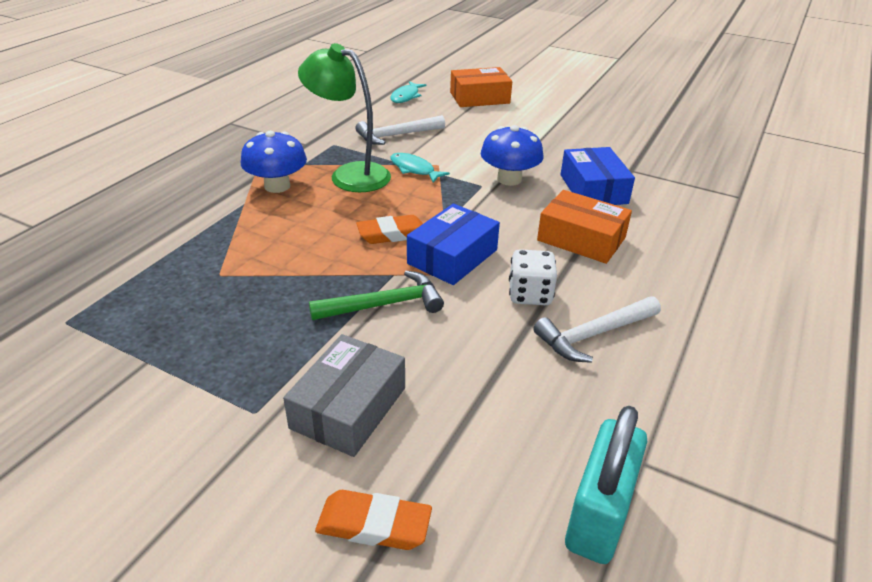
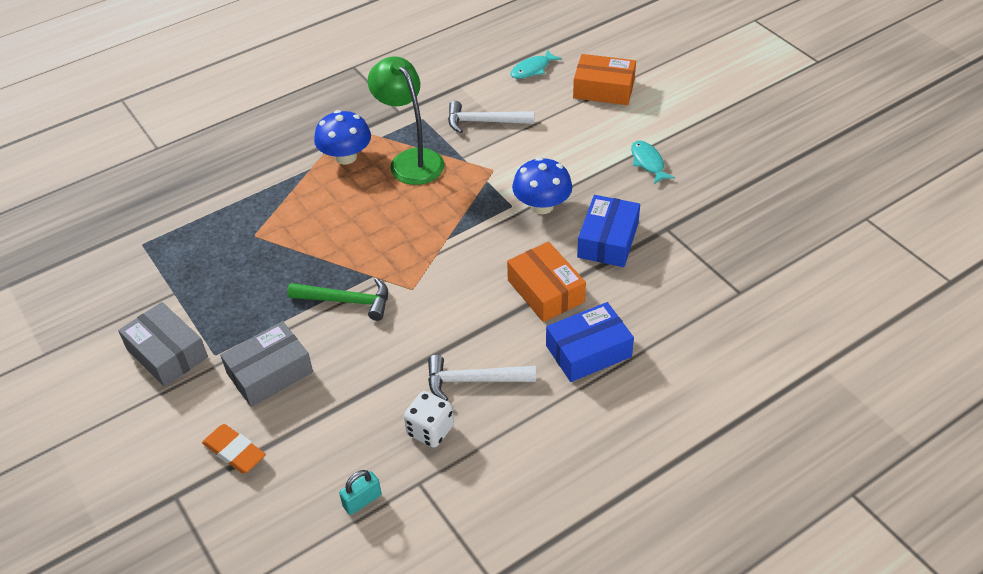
camera: 30 degrees right, 10 degrees up
(180, 434) = (167, 353): none -> grey box
(392, 234) = (399, 236): orange eraser -> none
(414, 169) = (468, 169): turquoise fish -> turquoise fish (648, 162)
(452, 256) = (428, 274): blue box -> blue box (588, 351)
(530, 294) = (457, 329): white dice -> white dice (430, 430)
(599, 514) = (362, 500): turquoise padlock -> turquoise padlock, size x0.53

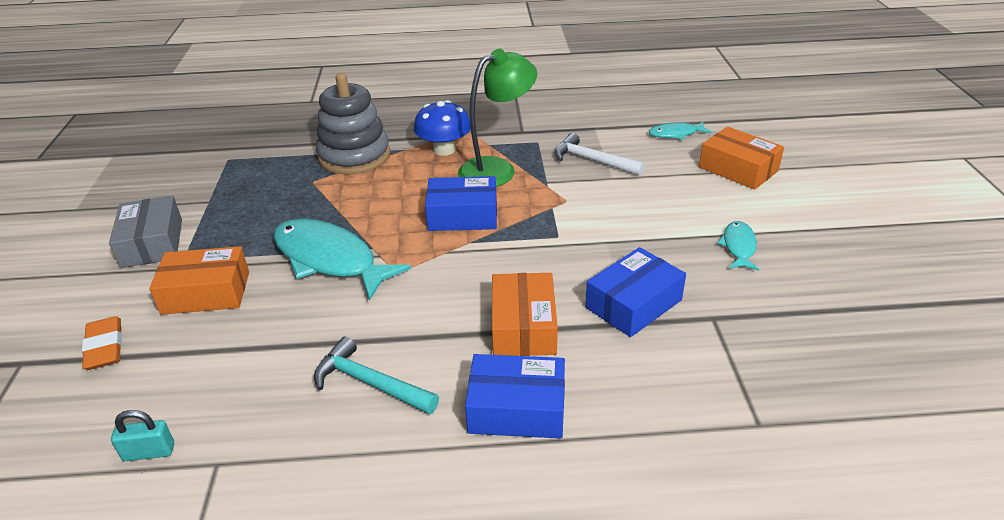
camera: 30 degrees right, 10 degrees down
(267, 194) = (354, 156): none -> grey stacking toy
(270, 373) = (206, 292): grey box -> orange box
(346, 301) = (330, 260): green hammer -> turquoise fish
(411, 160) = (497, 169): green lamp -> green lamp turned 60 degrees clockwise
(420, 216) = (463, 215): none -> blue box
(430, 430) = (281, 413): white dice -> none
(473, 380) = (370, 383): white hammer -> turquoise hammer
(542, 206) = (588, 247): blue mushroom -> none

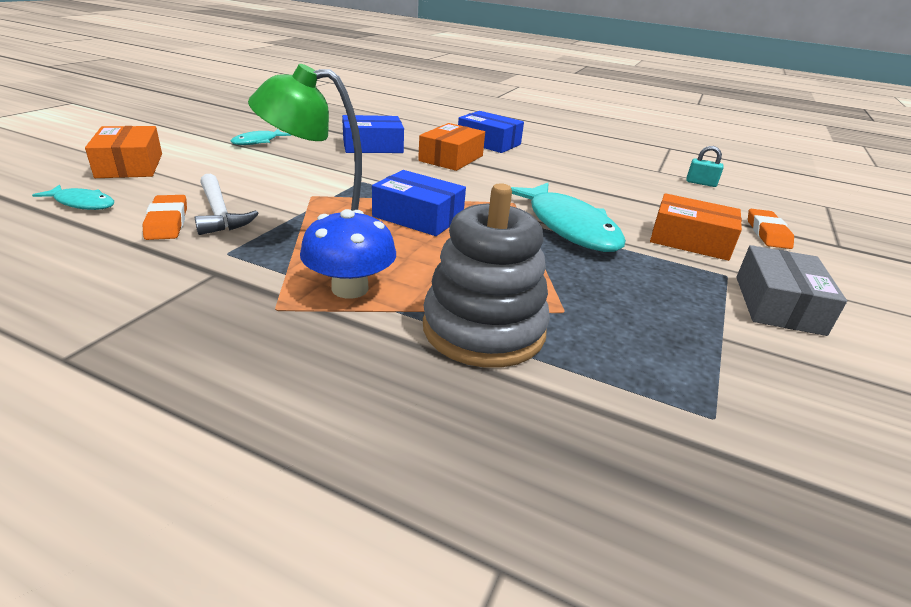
camera: 155 degrees left, 5 degrees down
(370, 383) = (563, 168): turquoise hammer -> none
(605, 143) = (167, 222): none -> orange eraser

